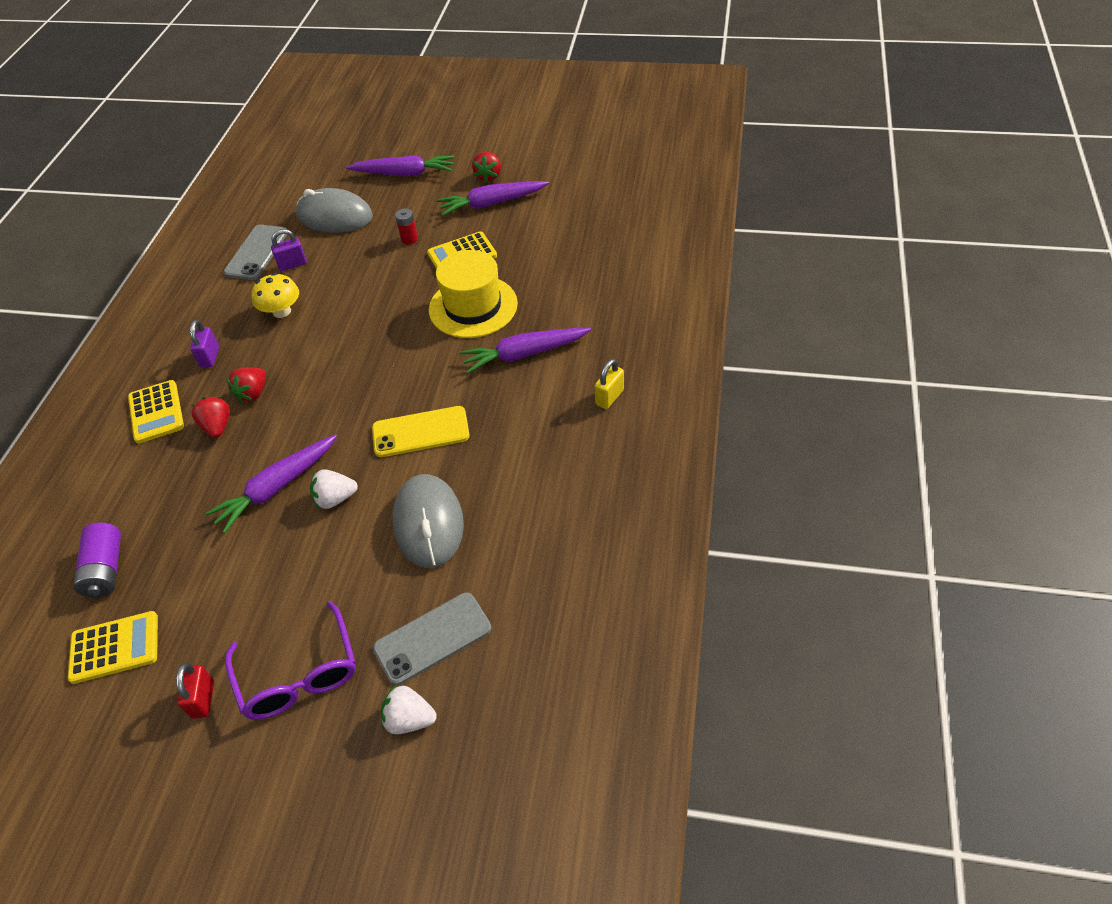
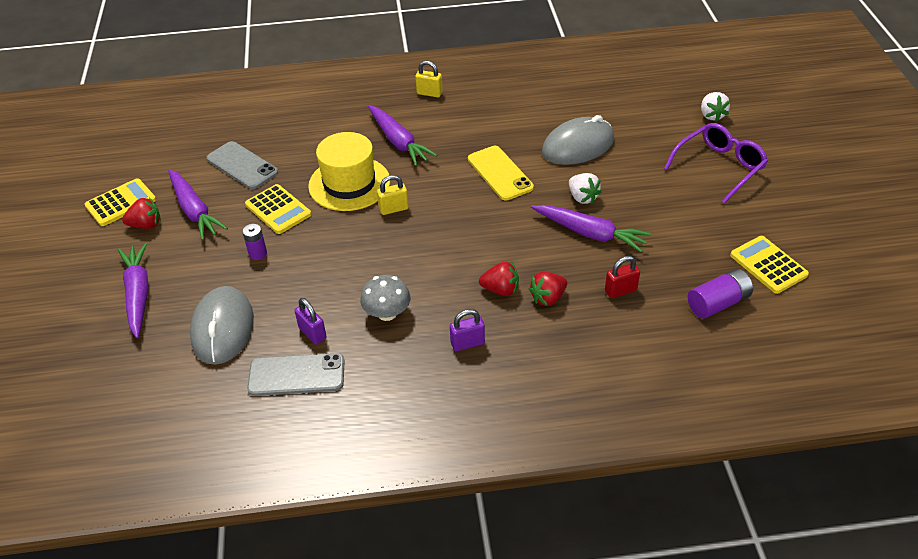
camera: 110 degrees left, 5 degrees down
(156, 412) = (551, 352): yellow calculator -> yellow calculator (121, 203)
(203, 699) = (766, 203): red padlock -> red padlock (620, 290)
(282, 311) = (387, 313): yellow mushroom -> grey mushroom
(409, 239) = (258, 253): red battery -> purple battery
(414, 334) = (394, 209): none -> yellow padlock
(432, 638) = (658, 121): grey phone -> grey phone (242, 165)

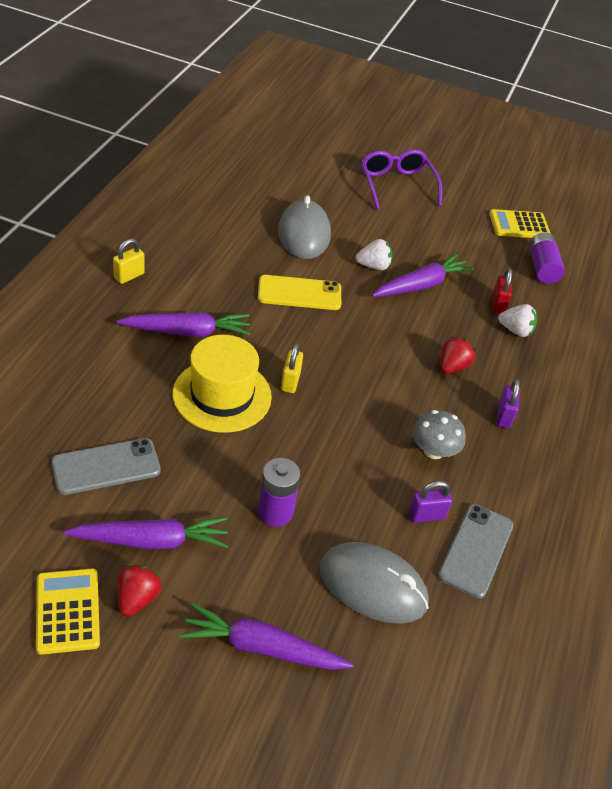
camera: 70 degrees left, 0 degrees up
(258, 253) = (275, 512): purple battery -> purple battery, size x1.59
(278, 210) = (215, 467): yellow calculator -> none
(548, 298) = (480, 345): red strawberry -> none
(711, 115) = (331, 153): white strawberry -> white strawberry (515, 330)

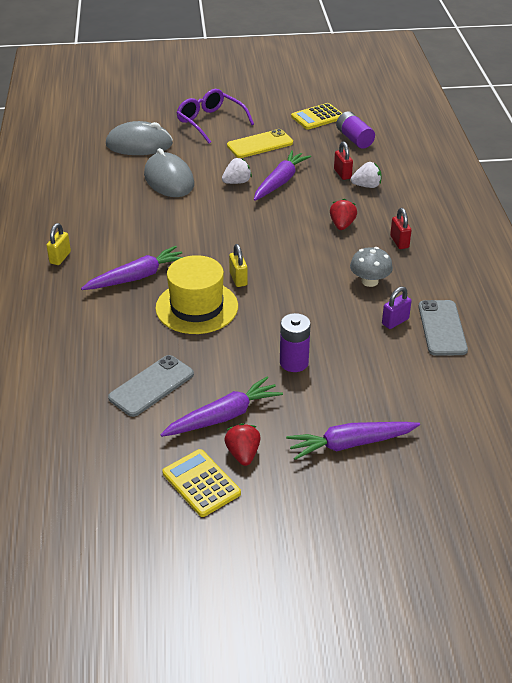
camera: 20 degrees left, 5 degrees down
(299, 293) = (198, 220): yellow phone -> yellow phone (260, 144)
(373, 586) = (393, 377): grey mouse -> grey mouse (139, 144)
(503, 417) = (399, 242): purple padlock -> red padlock

